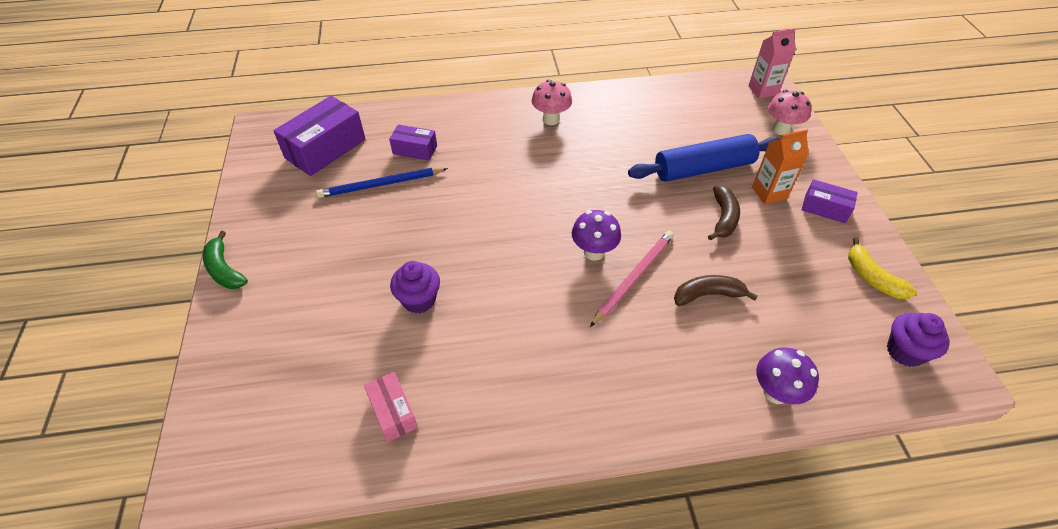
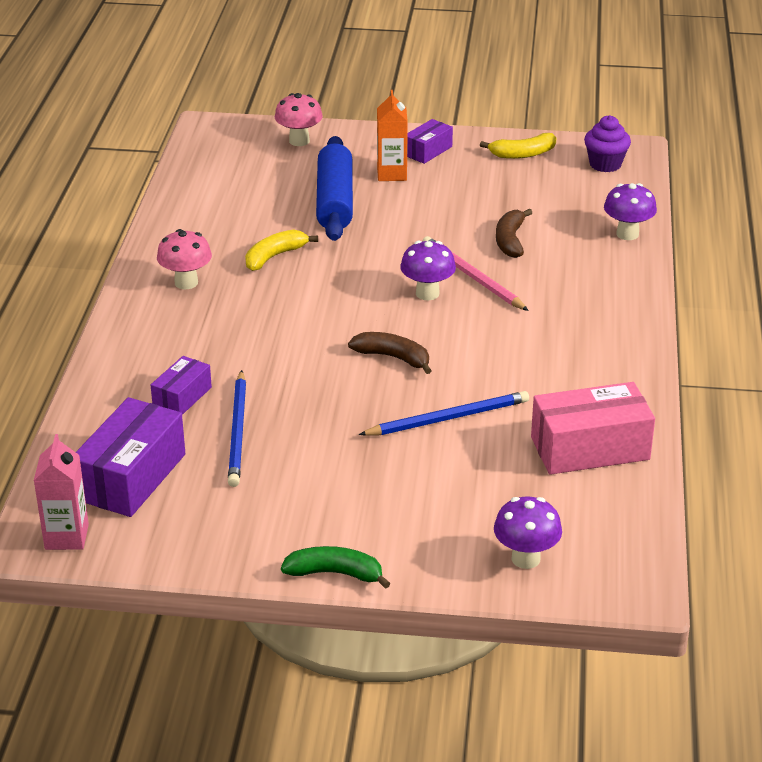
camera: 75 degrees left, 15 degrees down
(224, 269) = (335, 573): green banana -> green banana turned 150 degrees counterclockwise
(237, 386) = (525, 558): none -> purple mushroom
(325, 149) = (131, 477): purple box -> purple box turned 60 degrees clockwise
(393, 412) = (590, 448): pink box -> pink box, size x1.80
(419, 300) = (448, 418): purple cupcake -> blue pencil
(605, 153) = (274, 256): none -> yellow banana
(723, 218) = (414, 208): brown banana -> brown banana (393, 357)
(763, 90) = (225, 133): pink carton -> pink carton (66, 537)

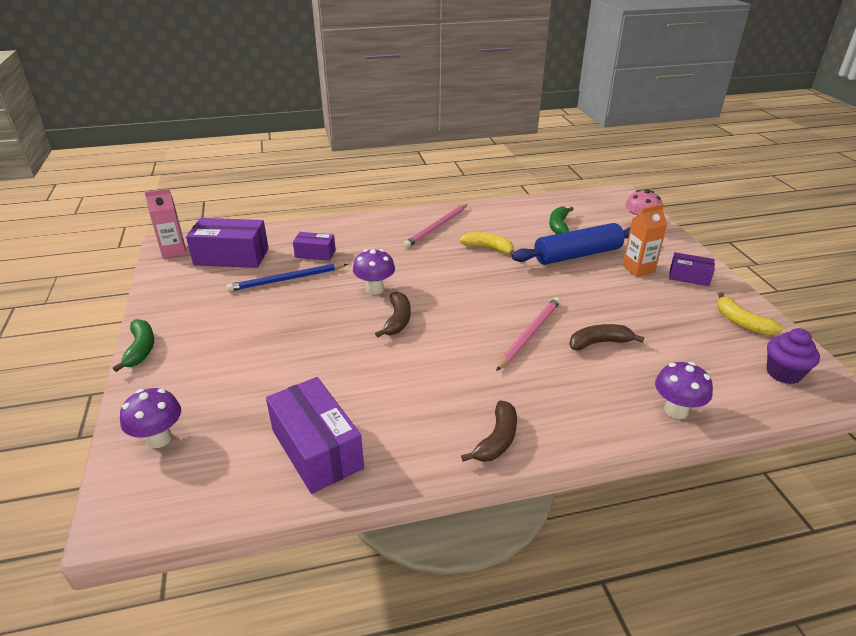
camera: 70 degrees right, 0 degrees up
(186, 283) = (436, 227): pink mushroom -> pink pencil
(257, 193) = (559, 226): none -> green banana
(427, 293) = (490, 318): purple mushroom -> purple mushroom (375, 289)
(448, 418) = (332, 361): blue pencil -> none
(590, 448) = (316, 449): pink box -> purple box
(623, 338) = (497, 440): none -> brown banana

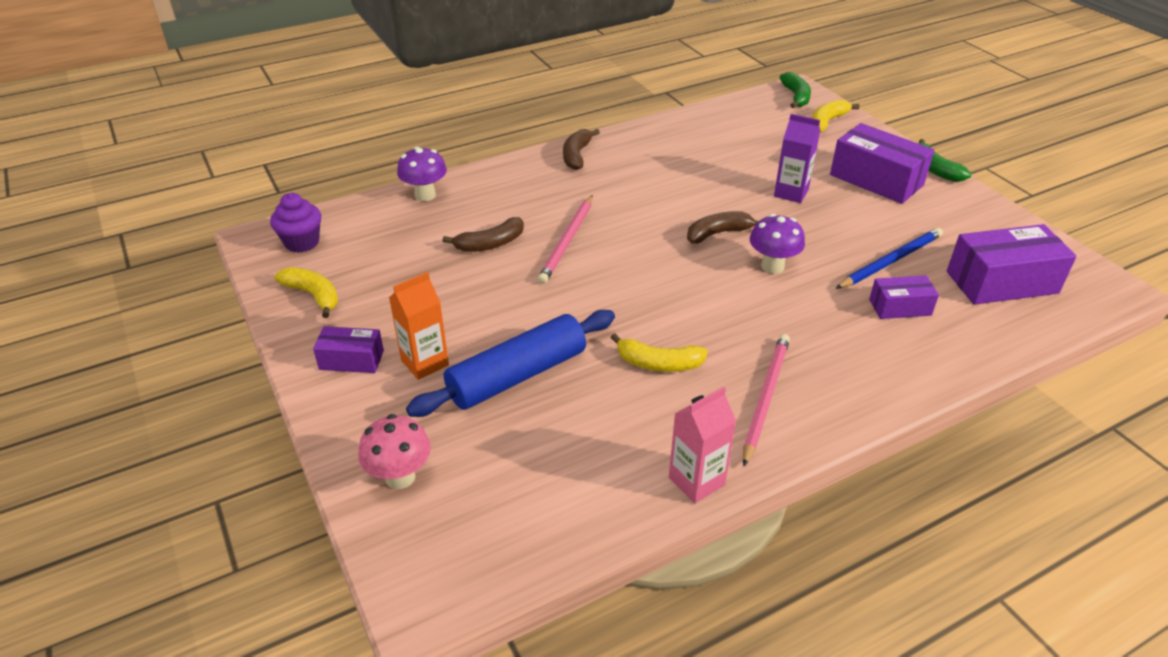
camera: 165 degrees right, 5 degrees up
(159, 439) = (827, 122): purple mushroom -> yellow banana
(174, 251) = (1087, 277): pink carton -> pink carton (696, 481)
(301, 347) = (791, 193): none -> purple carton
(316, 449) = (709, 132): purple box -> purple box (876, 180)
(397, 320) = (718, 233): brown banana -> brown banana turned 75 degrees clockwise
(559, 226) = (553, 444): green banana -> green banana (796, 96)

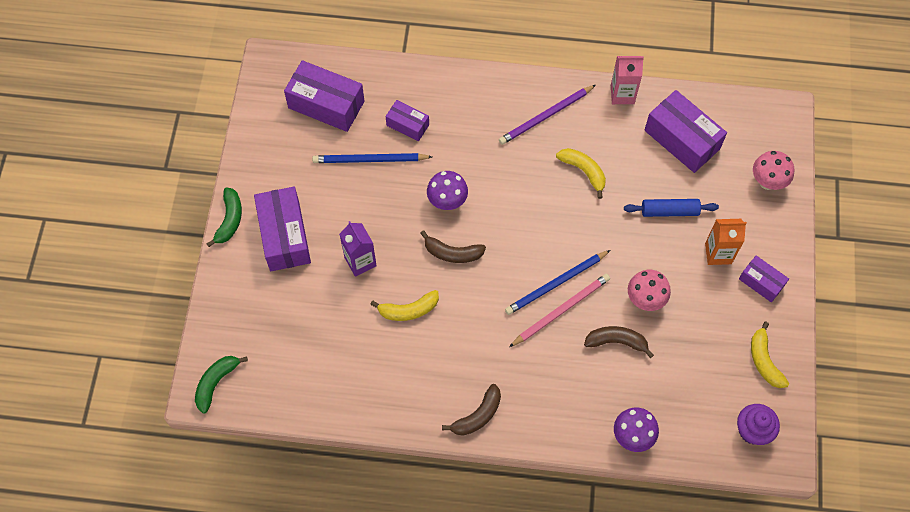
camera: 145 degrees left, 25 degrees up
(485, 285) = (645, 300): none -> pink mushroom
(517, 375) = (669, 211): blue rolling pin -> blue rolling pin, size x0.60
(563, 467) = (682, 139): none -> purple box
(592, 257) = (556, 284): none -> blue pencil
(765, 397) = (545, 116): pink pencil -> purple pencil
(827, 122) = (234, 328): yellow banana -> yellow banana (408, 310)

